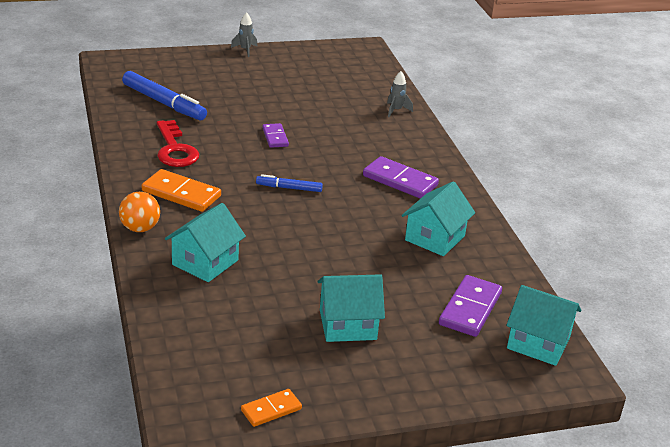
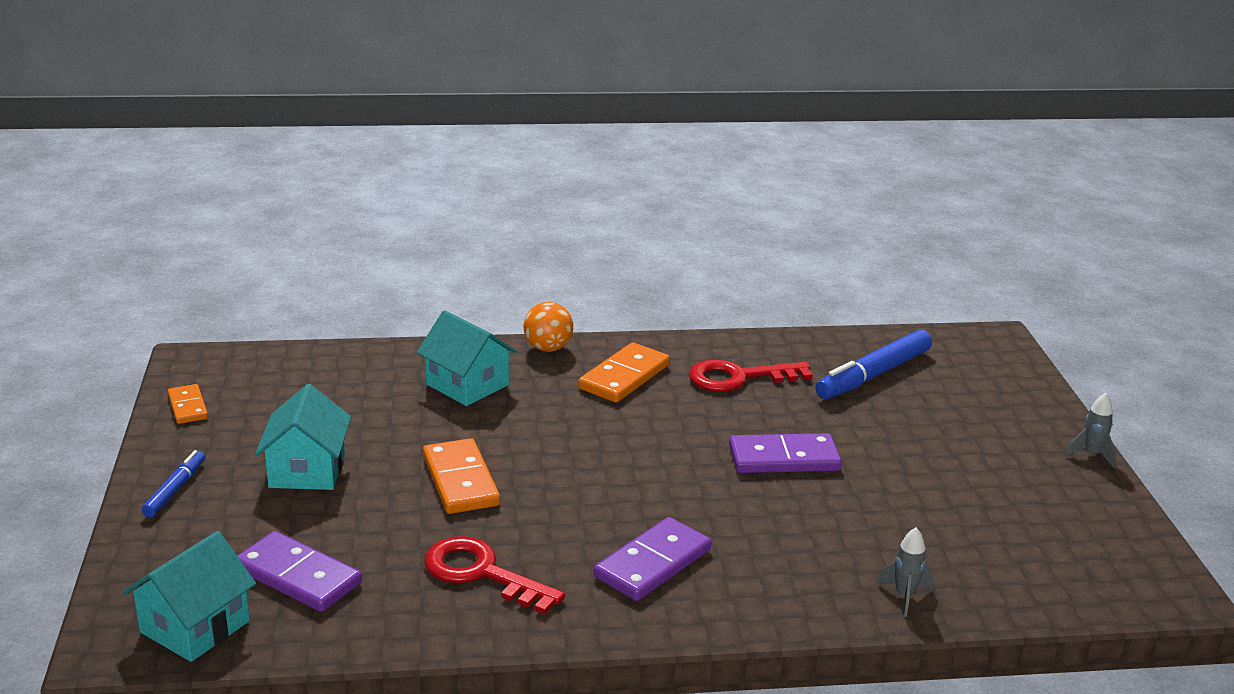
camera: 100 degrees right, 5 degrees down
(275, 137) = (784, 458): purple domino -> purple domino, size x1.67
(289, 188) = (634, 457): blue marker -> blue marker (175, 490)
(338, 254) = (461, 480): none -> orange domino
(435, 238) = (481, 573): turquoise house -> red key

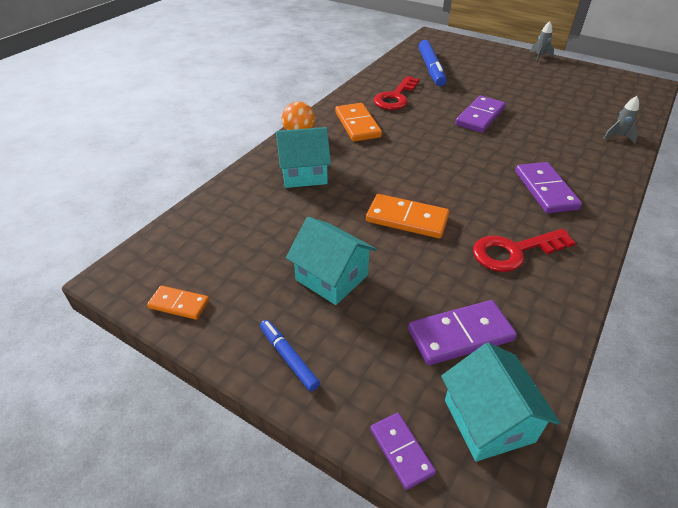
camera: 50 degrees left, 15 degrees up
(119, 588) = (401, 451): none -> purple domino

